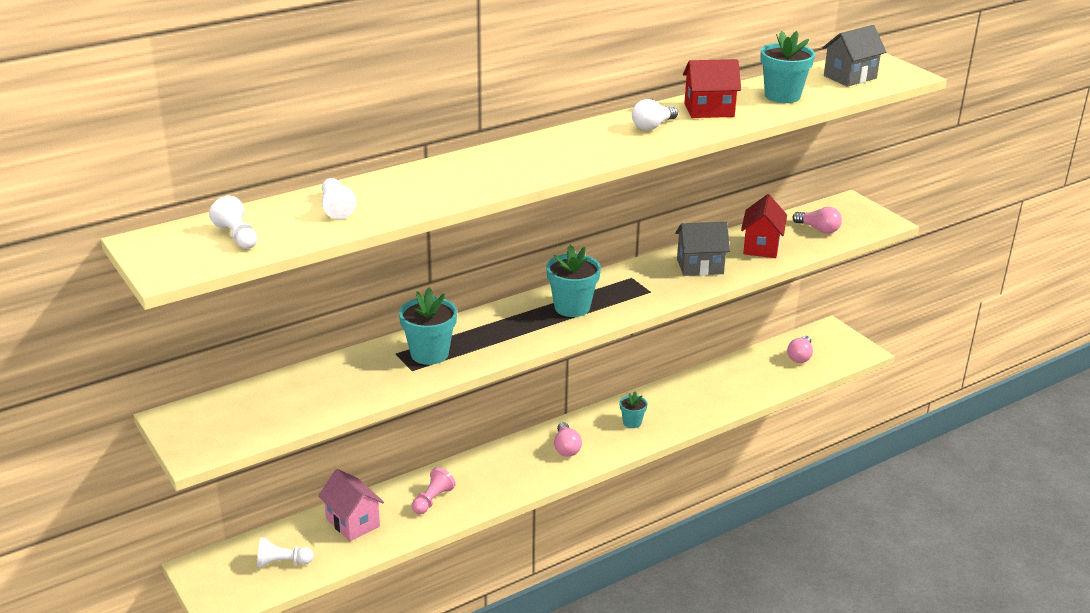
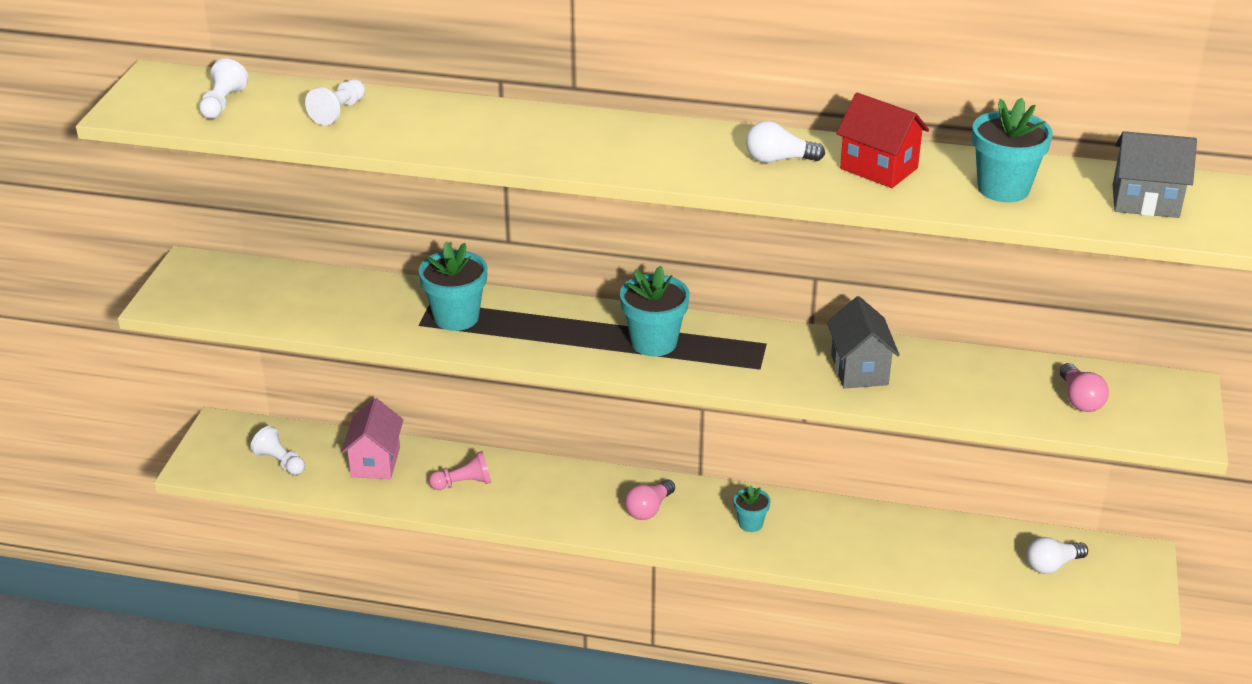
camera: 45 degrees right, 5 degrees up
(700, 266) = (859, 370): grey house -> grey house turned 45 degrees clockwise
(761, 247) = (970, 384): red house -> none
(800, 356) = (1052, 565): pink light bulb -> white light bulb

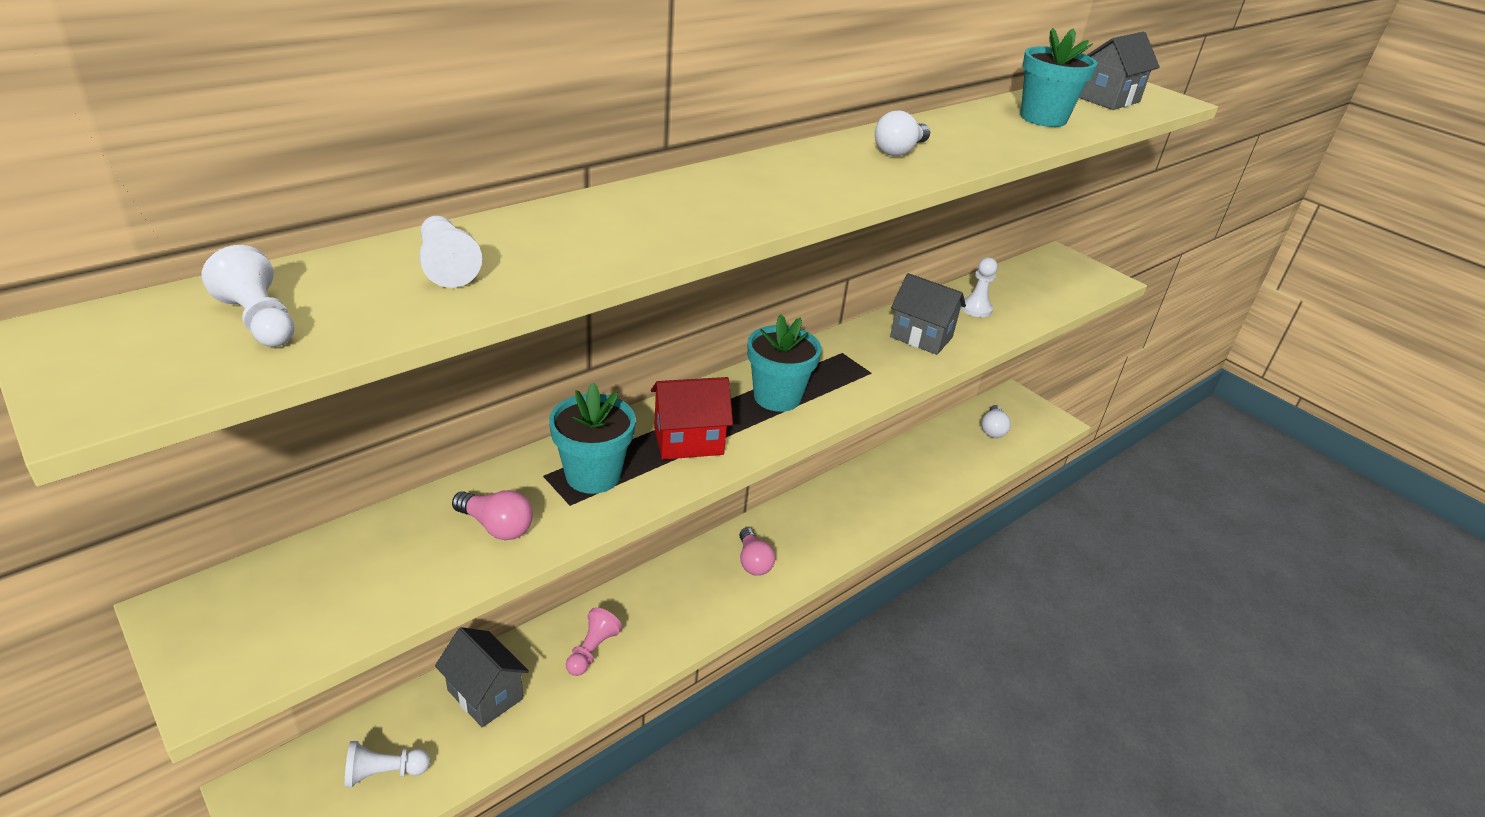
camera: 55 degrees left, 0 degrees up
(375, 462) = (485, 694): pink house -> grey house
(750, 523) = (825, 522): turquoise flower pot -> none
(879, 168) = (962, 133): red house -> red house (688, 441)
(965, 378) = (976, 309): none -> white pawn
(1080, 399) = (1040, 288): pink light bulb -> pink light bulb (496, 526)

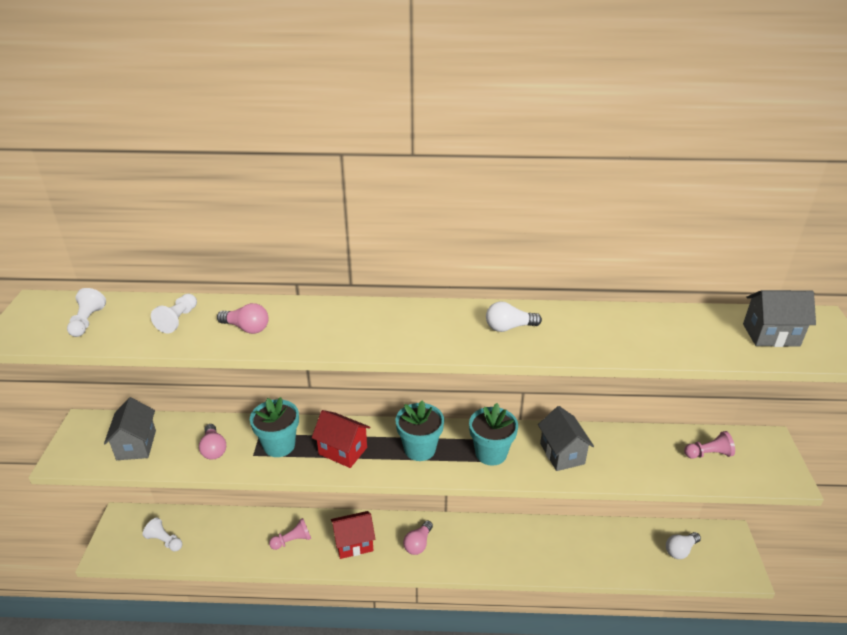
camera: 45 degrees right, 0 degrees up
(485, 694) = (230, 531): grey house -> grey house (136, 445)
(583, 242) = (246, 328): none -> pink light bulb
(677, 606) = (354, 543): none -> red house
(976, 309) = (632, 452): white pawn -> none
(1033, 285) = (708, 454): none -> pink pawn
(1043, 118) = (672, 335): turquoise flower pot -> turquoise flower pot (491, 453)

